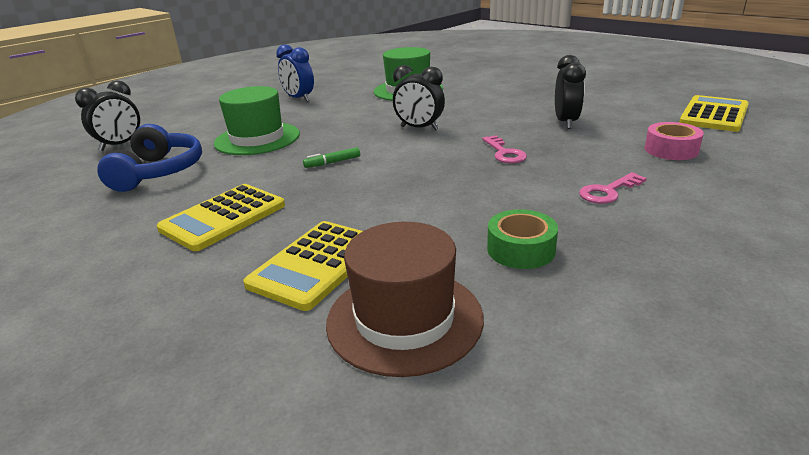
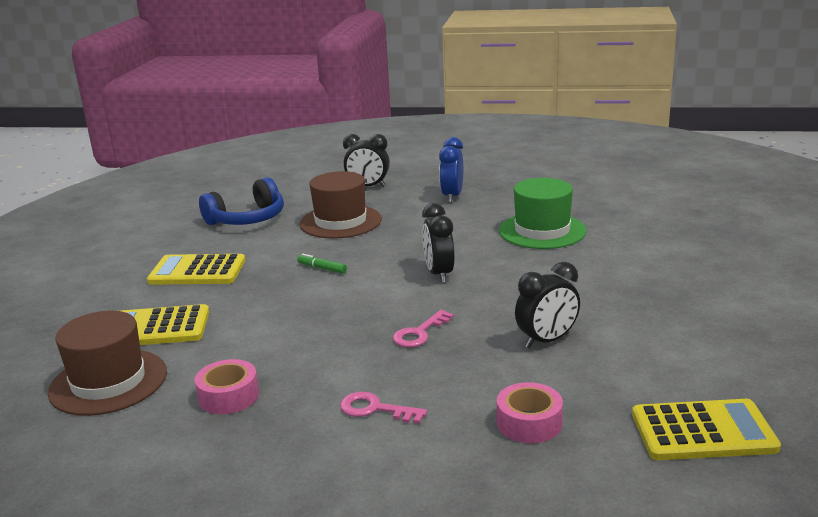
camera: 55 degrees right, 5 degrees down
(120, 145) = (280, 185): black clock -> black clock (368, 187)
(257, 139) = (340, 222): green hat -> brown hat
(521, 249) = (229, 396): green tape -> pink tape

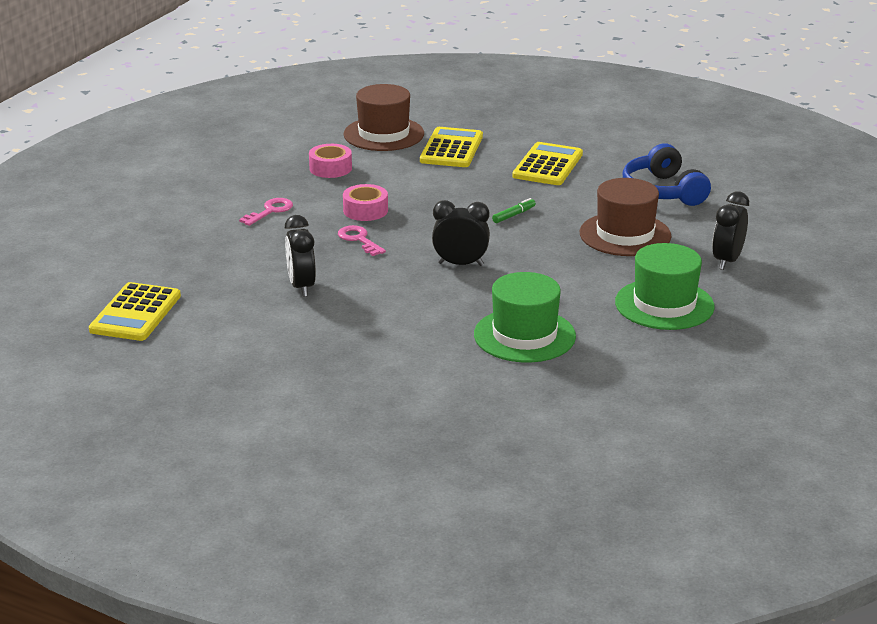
camera: 105 degrees right, 5 degrees up
(452, 196) = (664, 304): blue clock -> green hat
(529, 423) = (205, 257): pink tape -> pink tape (365, 210)

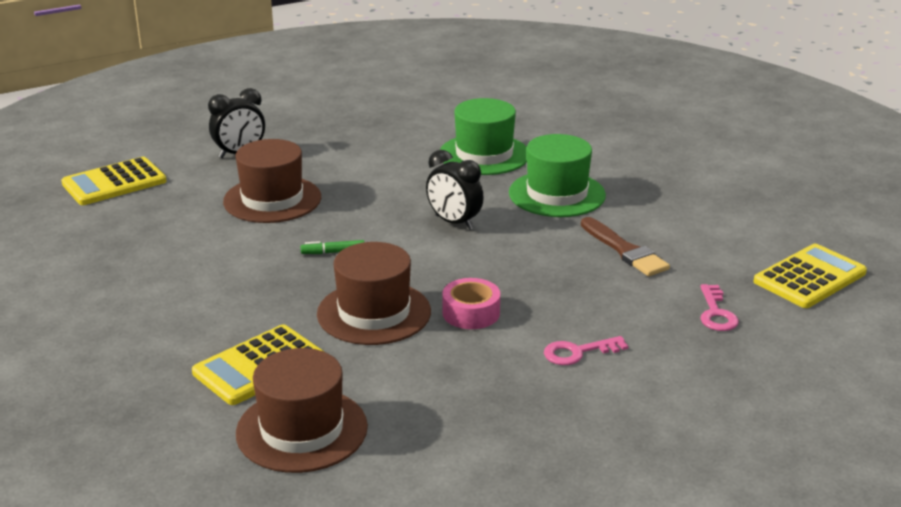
camera: 145 degrees left, 0 degrees up
(301, 287) = (625, 250): black clock -> brown brush
(330, 168) = (440, 393): pink tape -> none
(359, 240) = (518, 280): pink key -> pink key (716, 313)
(428, 191) = (374, 313): none -> brown hat
(548, 165) = (200, 298): yellow calculator -> yellow calculator (114, 182)
(663, 191) = (158, 226): blue headphones -> none
(664, 304) = (347, 142): green hat -> green hat (557, 194)

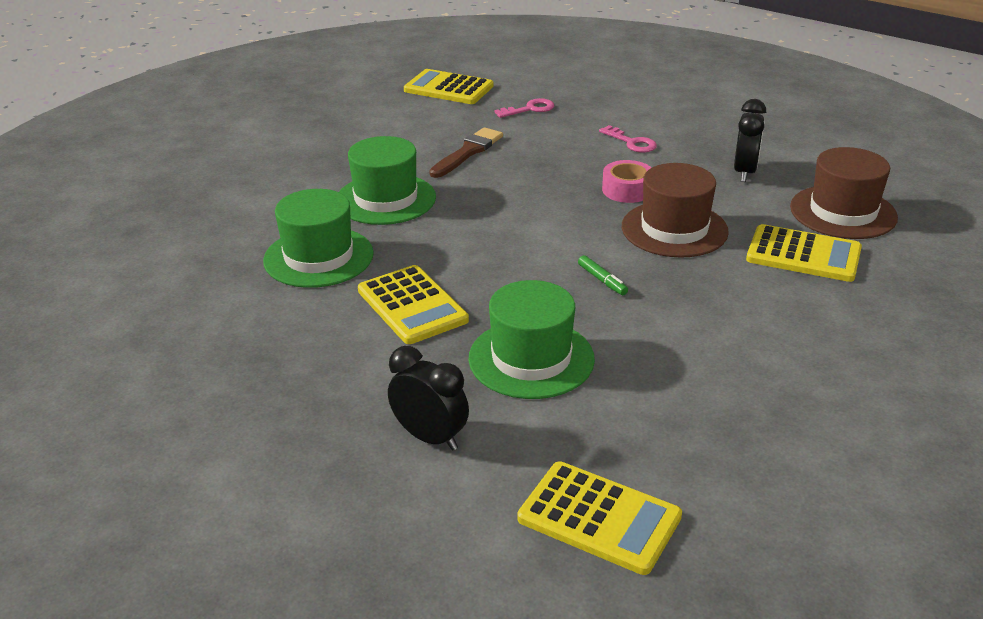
camera: 115 degrees left, 5 degrees up
(272, 199) = (531, 358): brown hat -> green hat
(382, 174) = (412, 305): none -> yellow calculator
(454, 222) = (486, 235): black clock -> black clock (744, 172)

